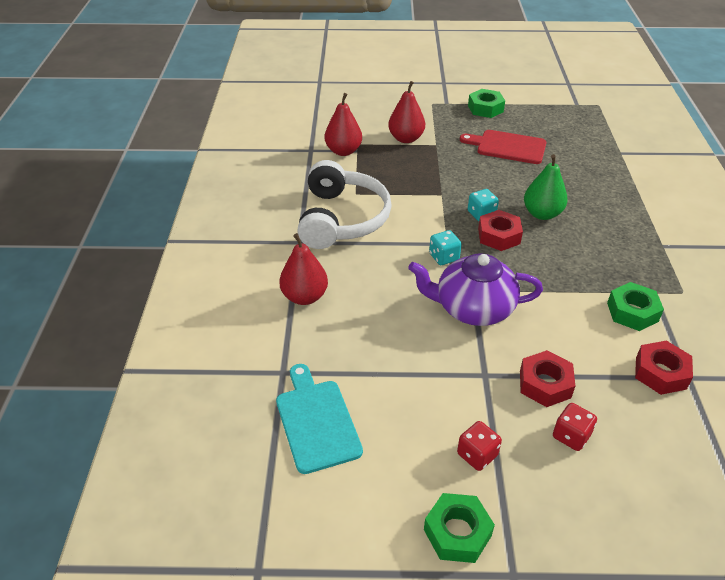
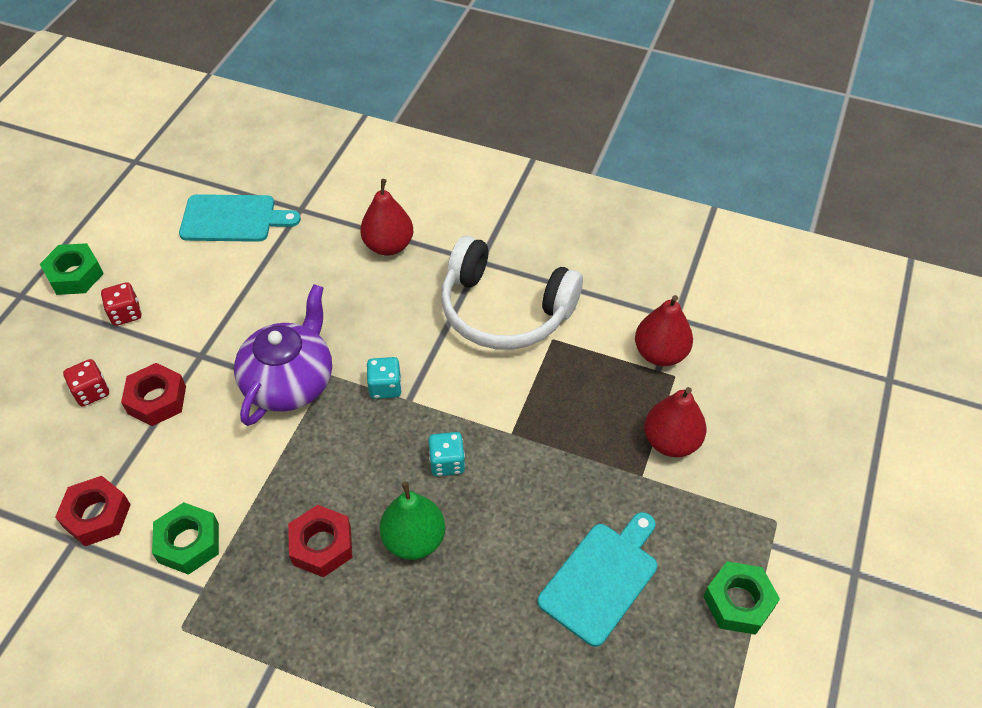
camera: 110 degrees right, 10 degrees up
(498, 236) = (394, 463): red nut -> red nut (322, 545)
(508, 147) = (601, 579): red cutting board -> turquoise cutting board

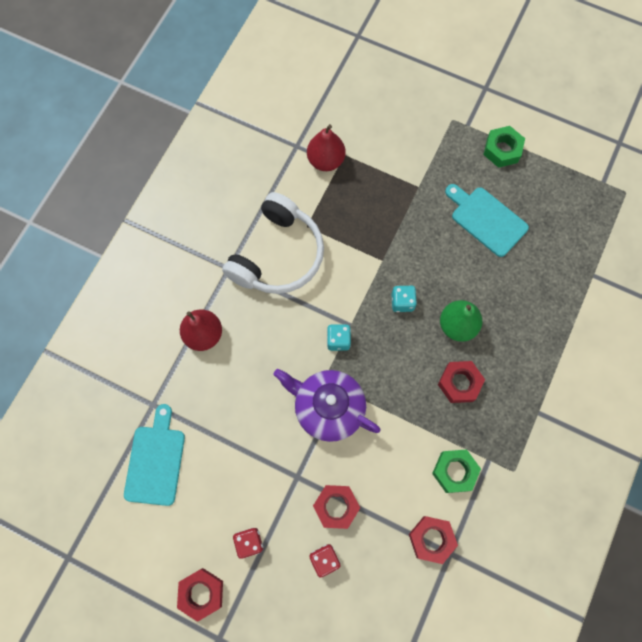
camera: 85 degrees left, 20 degrees up
(75, 275) = (201, 593): green nut -> red nut
(671, 441) = (394, 166): red pear -> none

